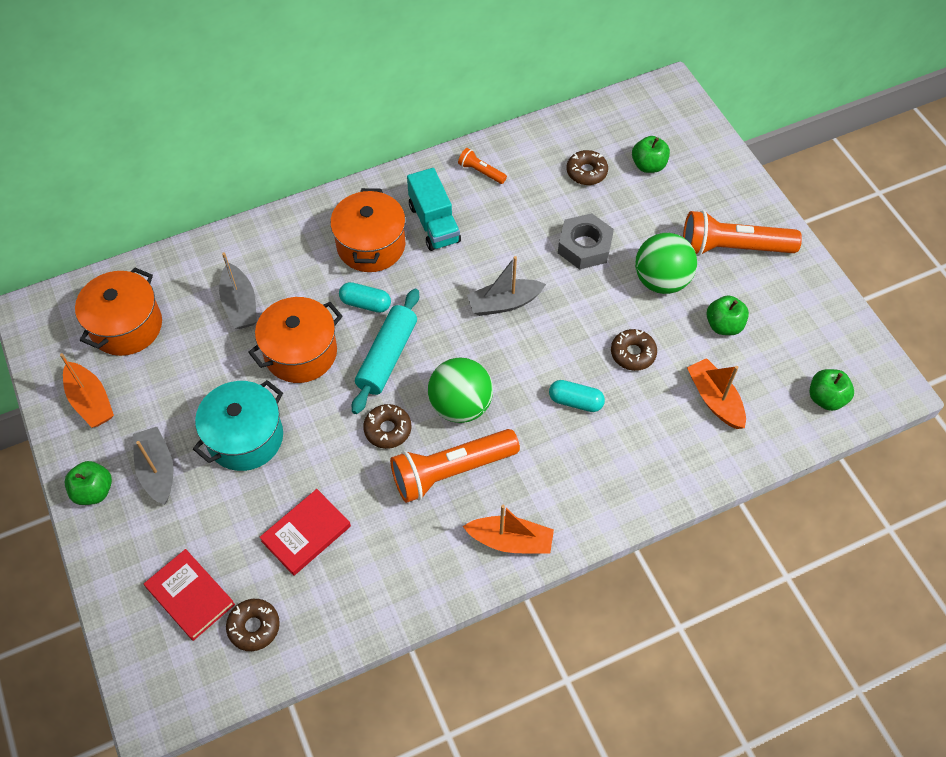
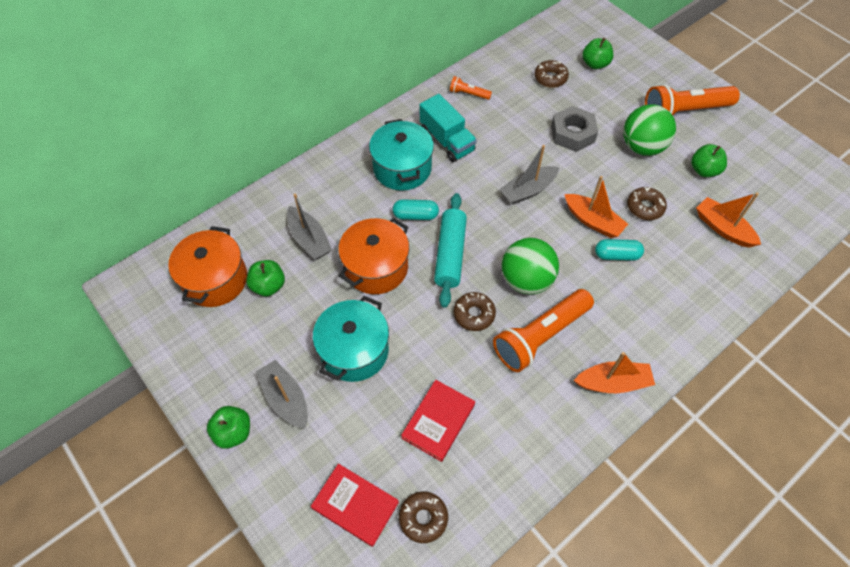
camera: 15 degrees left, 0 degrees up
(91, 401) = (204, 352): orange boat -> orange boat (593, 221)
(371, 245) = (402, 168): orange pot -> turquoise pot
(826, 398) = (804, 208): green apple -> green apple (268, 286)

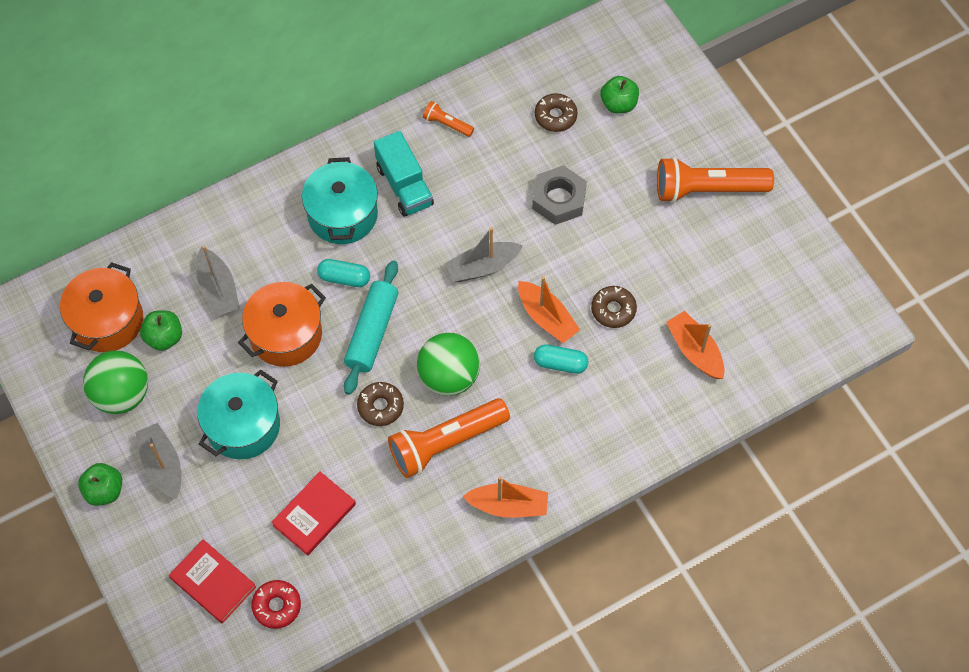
camera: 10 degrees right, 5 degrees up
(423, 518) = (277, 606): brown donut -> red donut
(642, 147) = (637, 230): green ball -> green ball (122, 394)
(704, 170) = (701, 273): green apple -> none

